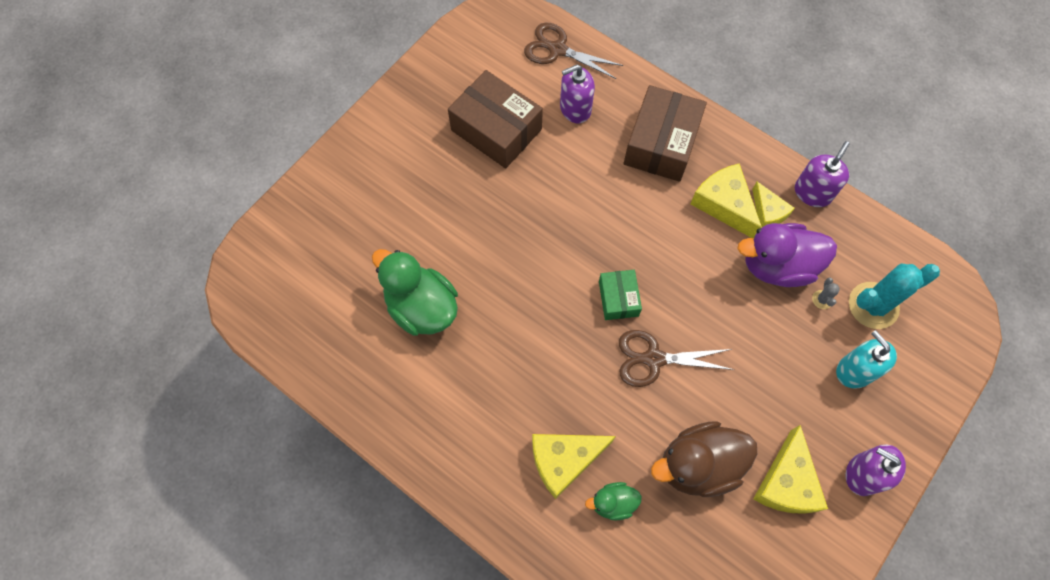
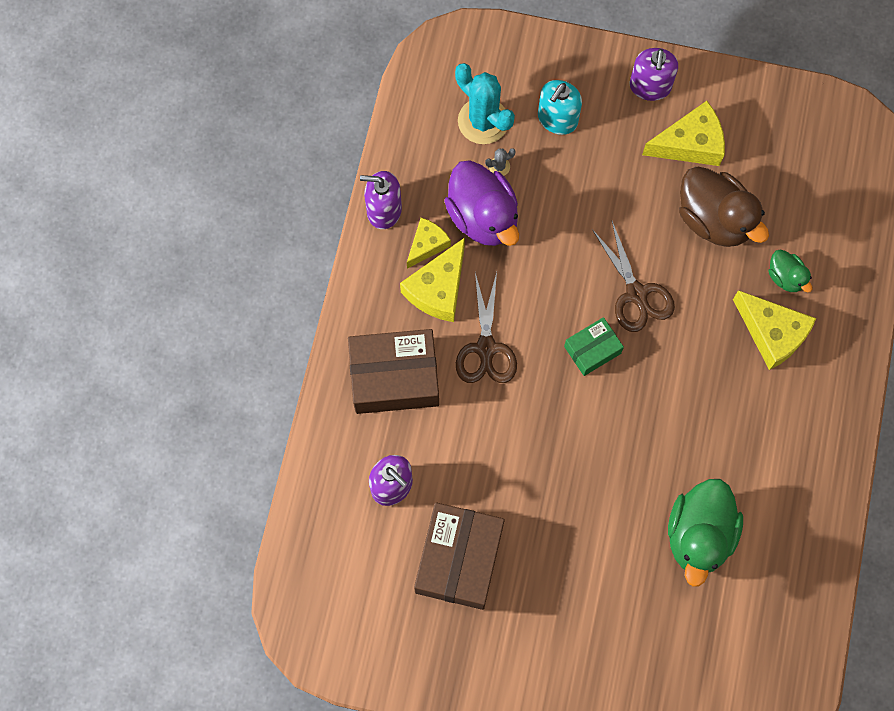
camera: 115 degrees left, 5 degrees up
(558, 50) = (320, 540): brown scissors -> brown scissors (486, 348)

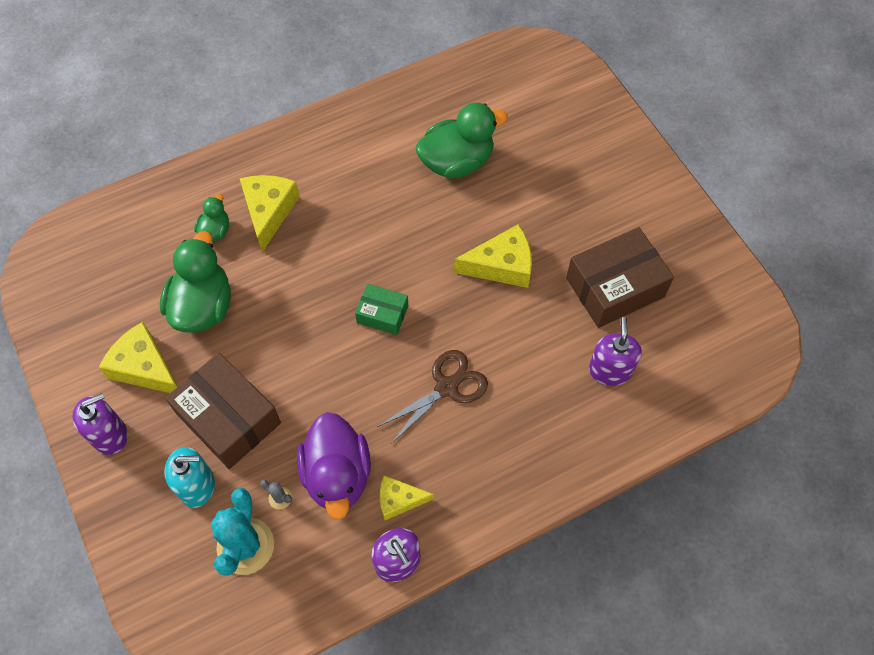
camera: 130 degrees left, 10 degrees down
(394, 377) = (530, 435): brown box -> brown box (228, 418)
(438, 289) = (429, 460): yellow cheese -> yellow cheese (501, 265)
(483, 217) = (337, 475): purple duck -> purple duck turned 150 degrees clockwise
(636, 293) = (311, 316): brown scissors -> none
(714, 219) = (203, 306): brown duck -> green duck

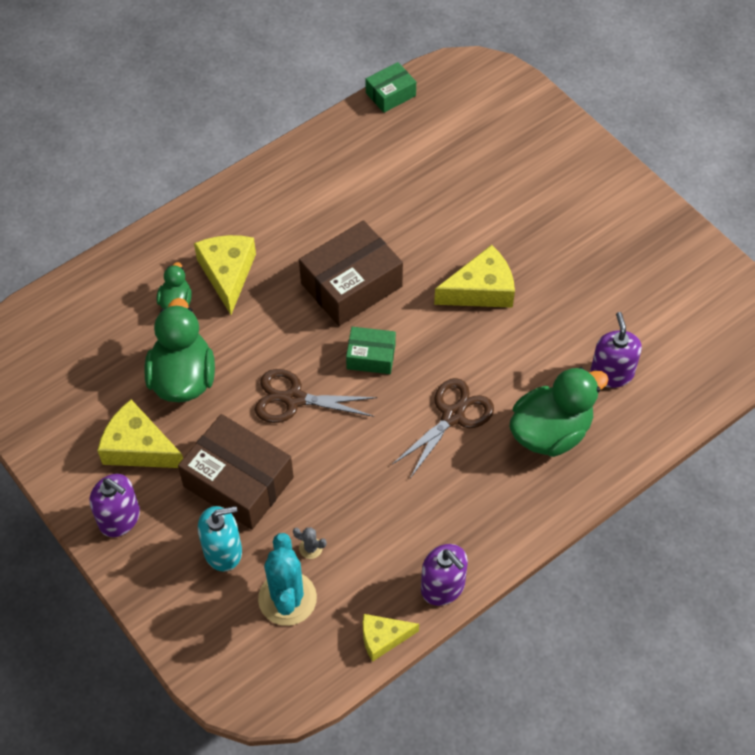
camera: 10 degrees left, 5 degrees down
(109, 435) = (119, 518): purple soap dispenser -> purple soap dispenser turned 75 degrees clockwise
(300, 344) = (294, 399): none -> brown scissors
(337, 475) = (363, 517): purple duck -> none
(399, 500) = (430, 529): yellow cheese -> yellow cheese (383, 638)
(457, 162) = (411, 195): green duck -> green duck (550, 432)
(459, 63) = (390, 94): none -> green box
(615, 287) = (599, 293): brown box -> brown box (351, 285)

